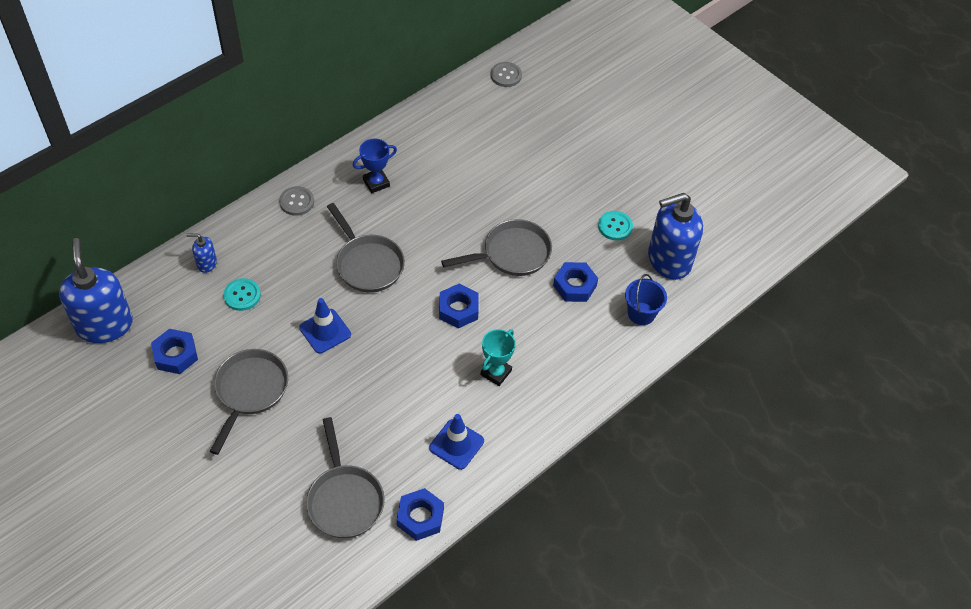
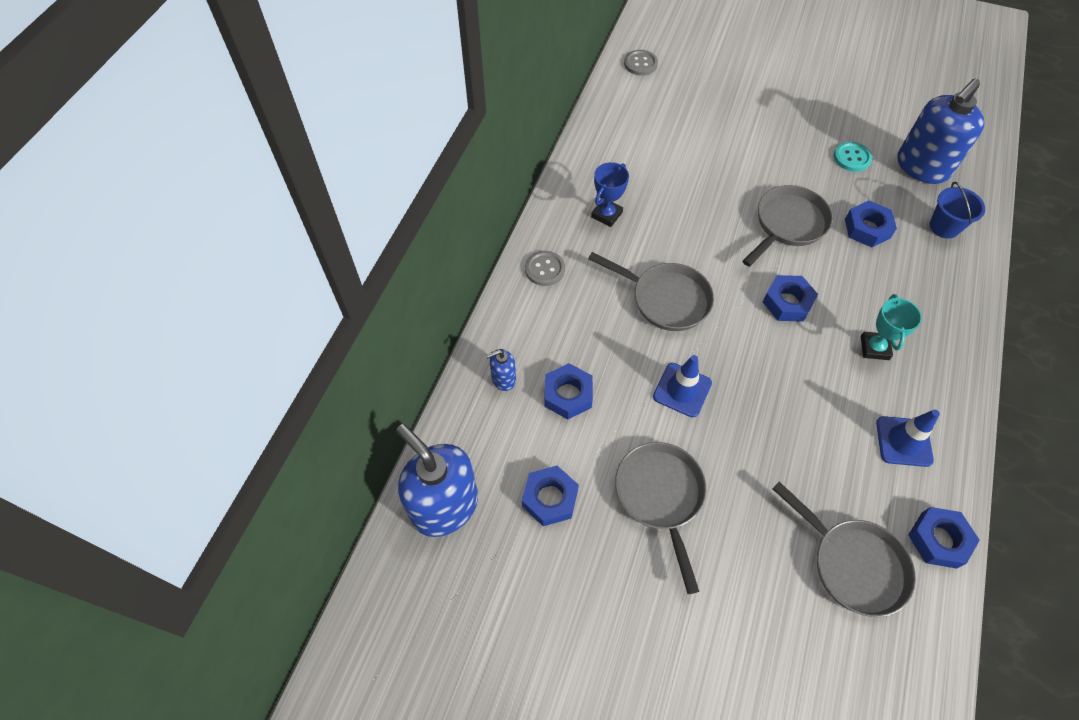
camera: 25 degrees left, 5 degrees up
(242, 295) = (568, 395): turquoise button -> blue nut

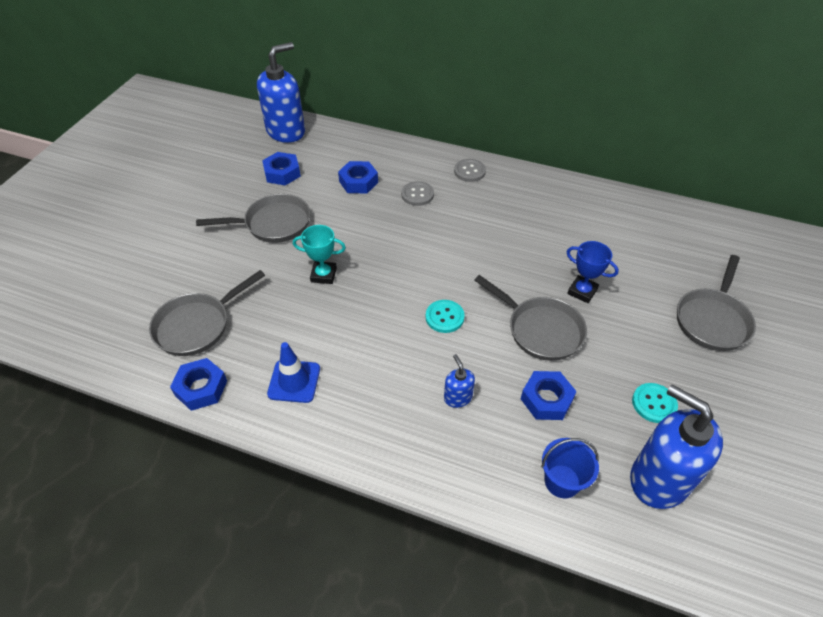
camera: 90 degrees right, 10 degrees down
(503, 379) = (373, 152): blue soap dispenser -> blue soap dispenser (457, 397)
(606, 215) = (531, 206): blue trophy -> blue trophy (582, 291)
(640, 64) = (739, 235): grey button -> grey button (417, 194)
(665, 299) = (444, 236): grey pan -> grey pan (712, 320)
(682, 390) = (358, 241): blue traffic cone -> none
(787, 302) = (444, 317): blue nut -> turquoise button
(874, 348) = (393, 377): turquoise trophy -> turquoise trophy (323, 275)

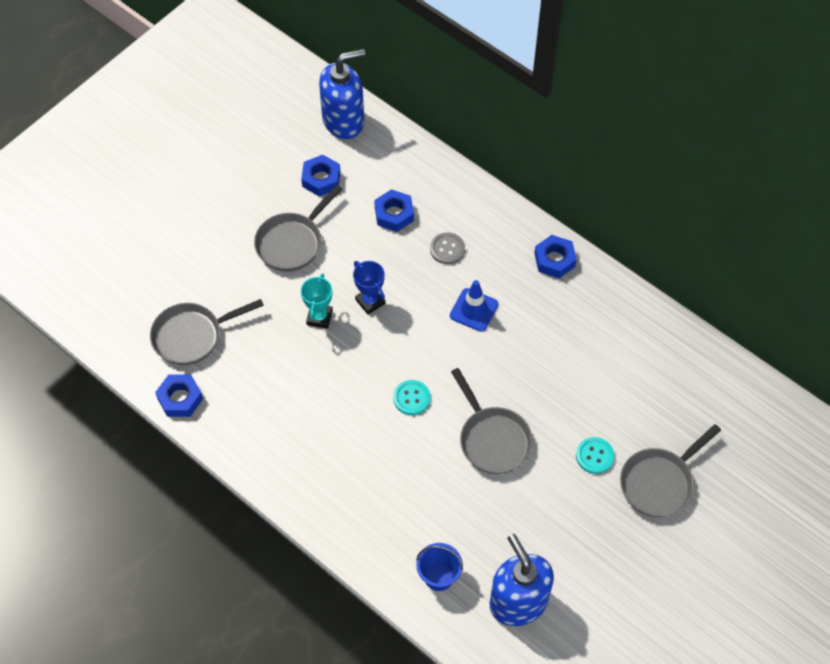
camera: 20 degrees right, 10 degrees up
(273, 224) = (292, 242): grey pan -> grey pan turned 120 degrees clockwise
(294, 381) = (257, 418): blue traffic cone -> blue traffic cone (474, 310)
(323, 275) = (319, 317): turquoise trophy -> turquoise trophy turned 75 degrees clockwise
(457, 397) = (388, 478): blue soap dispenser -> none
(469, 171) = (515, 235): grey button -> none
(546, 399) = (463, 505): blue nut -> blue nut (554, 260)
(582, 291) = (553, 413): blue trophy -> blue trophy (370, 301)
(654, 403) = (553, 540): turquoise button -> turquoise button (594, 456)

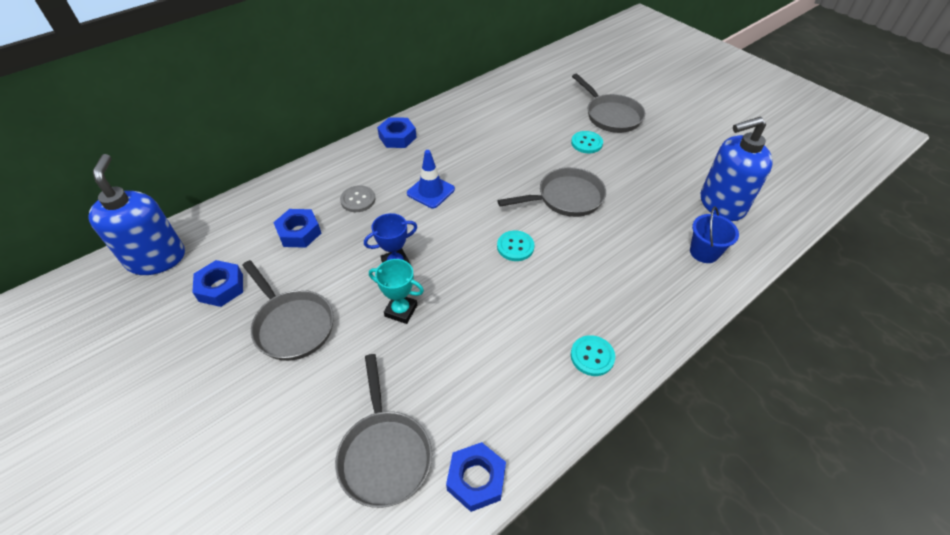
camera: 80 degrees left, 10 degrees down
(295, 472) = (592, 356): none -> turquoise button

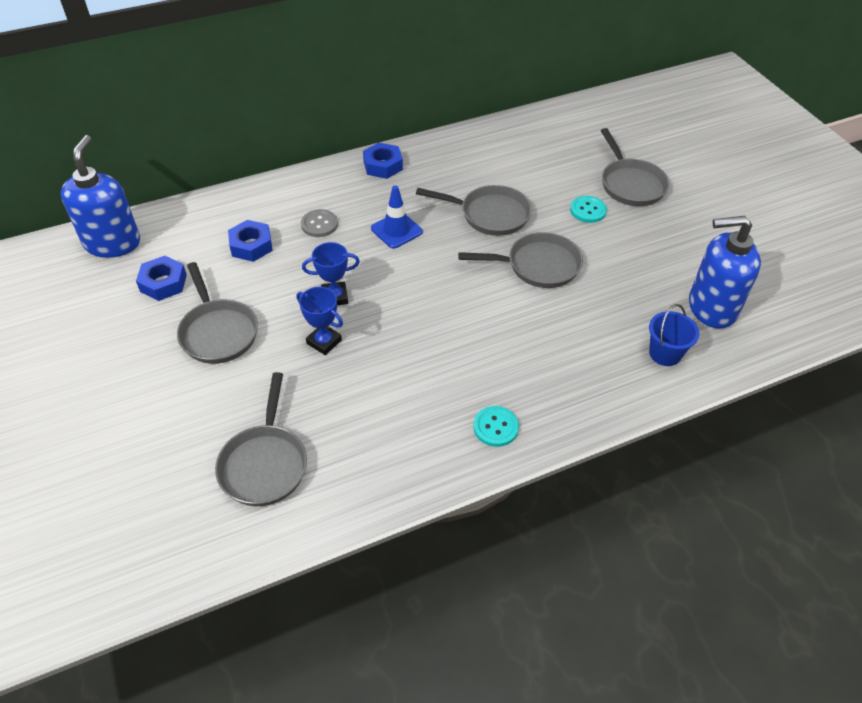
camera: 15 degrees right, 0 degrees up
(401, 310) = (324, 342): turquoise trophy -> blue trophy
(476, 479) = (339, 505): blue nut -> none
(507, 162) = (490, 215): none -> grey pan
(515, 247) = (462, 305): turquoise button -> none

